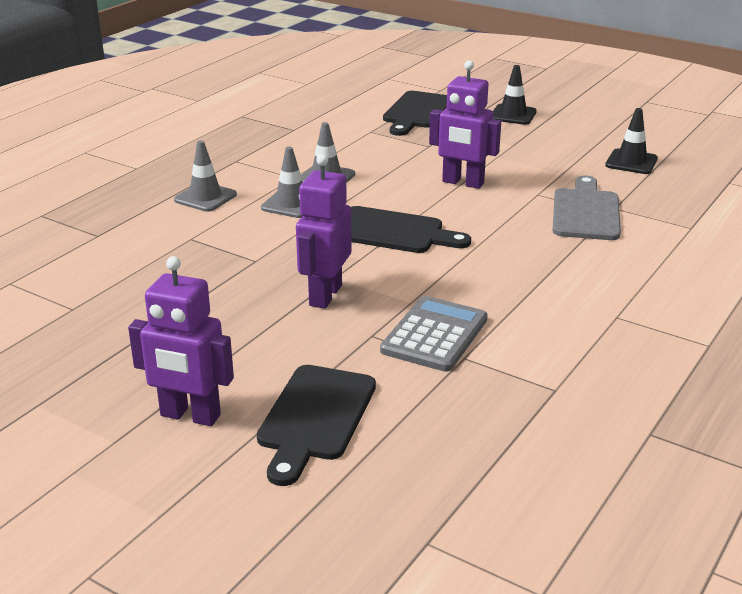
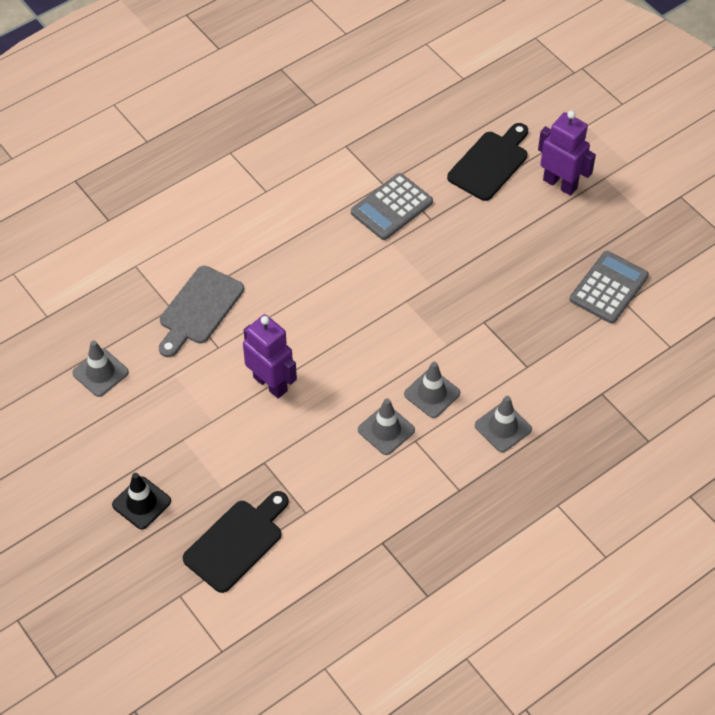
camera: 160 degrees left, 25 degrees up
(96, 317) = (609, 288): none -> grey calculator
(325, 295) = (447, 266): purple robot -> none
(393, 232) = (365, 327): black cutting board -> none
(631, 162) = (100, 373): black traffic cone -> grey traffic cone

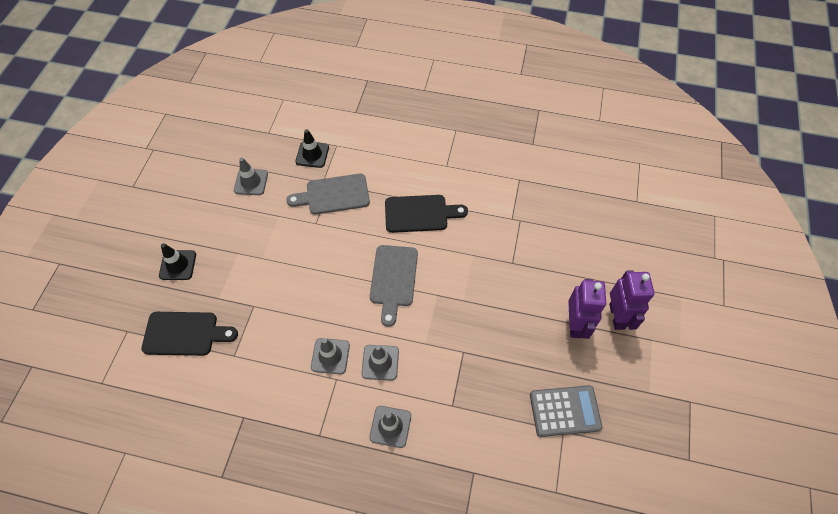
camera: 50 degrees right, 5 degrees up
(124, 295) = (312, 154): none -> black traffic cone
(270, 384) = (312, 268): purple robot -> purple robot (575, 324)
(353, 324) = (393, 279): none -> grey cutting board
(391, 207) = (499, 235): grey calculator -> none
(490, 163) = (589, 264): black cutting board -> black cutting board (420, 214)

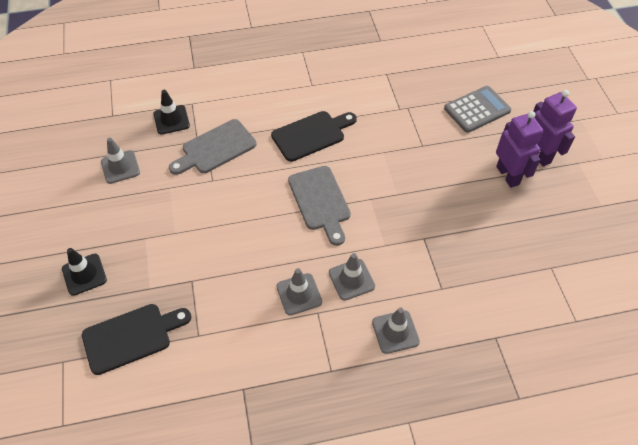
camera: 25 degrees left, 5 degrees down
(565, 411) = (542, 250): grey calculator -> grey calculator (477, 110)

